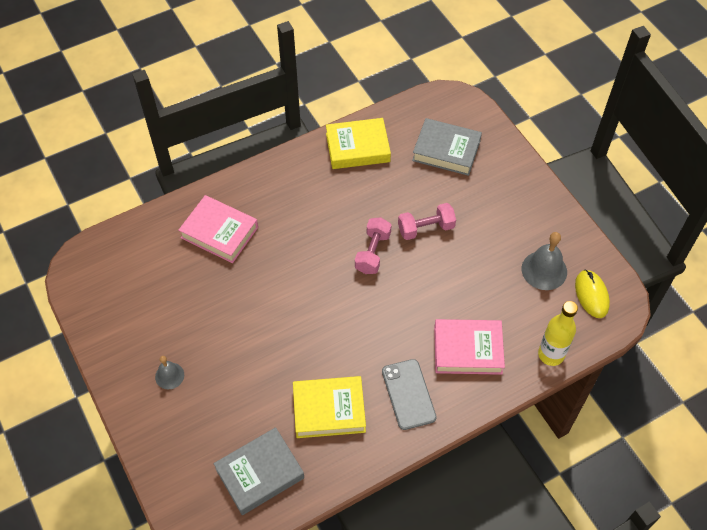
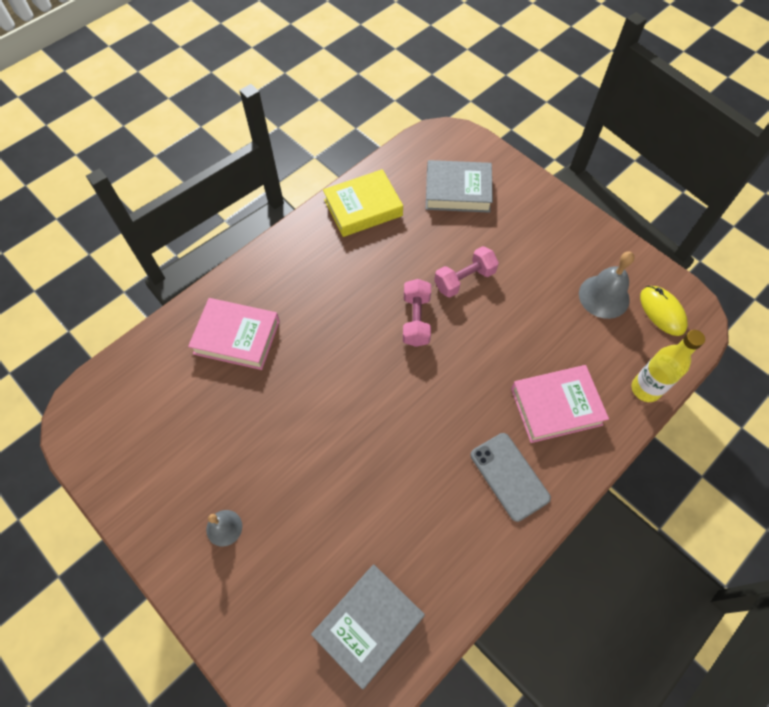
camera: 15 degrees left, 5 degrees up
(329, 410) = (425, 520): yellow book -> none

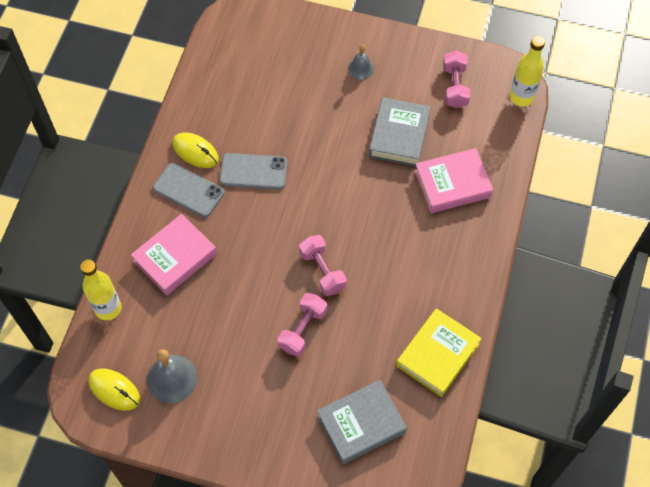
camera: 150 degrees right, 0 degrees up
(91, 390) = (521, 97): none -> yellow bottle
(144, 442) = (454, 87): none -> pink dumbbell
(368, 625) = (236, 65): grey book -> grey book (399, 135)
(426, 460) = (253, 171): none -> grey phone
(479, 522) = (195, 151): none -> yellow mouse

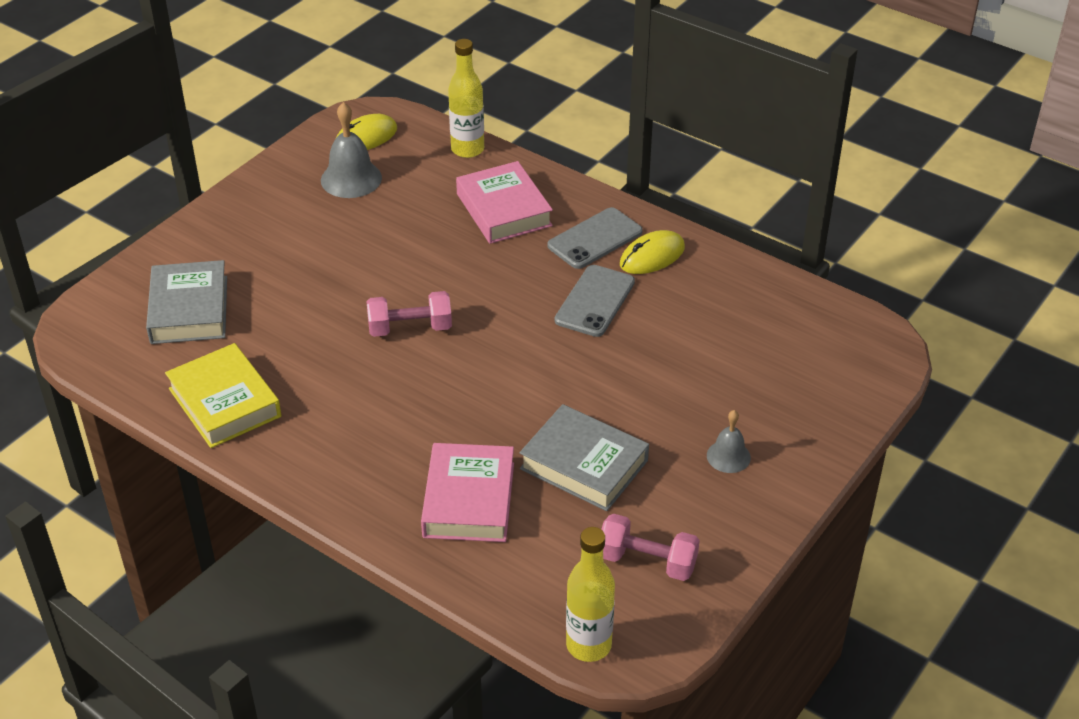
camera: 110 degrees right, 20 degrees down
(303, 329) = (341, 291): pink dumbbell -> none

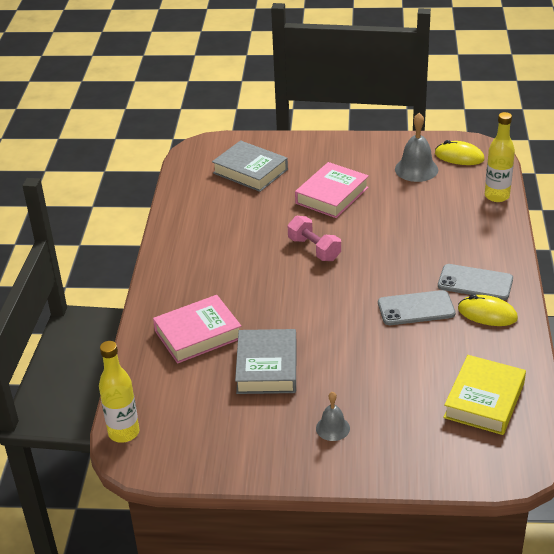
camera: 60 degrees right, 5 degrees down
(189, 310) = (250, 171): grey book -> grey book turned 75 degrees clockwise
(224, 402) = (193, 216): yellow book -> yellow book (484, 400)
(504, 210) = (458, 235): pink book -> pink book (332, 195)
(647, 561) = (209, 429): pink dumbbell -> none

